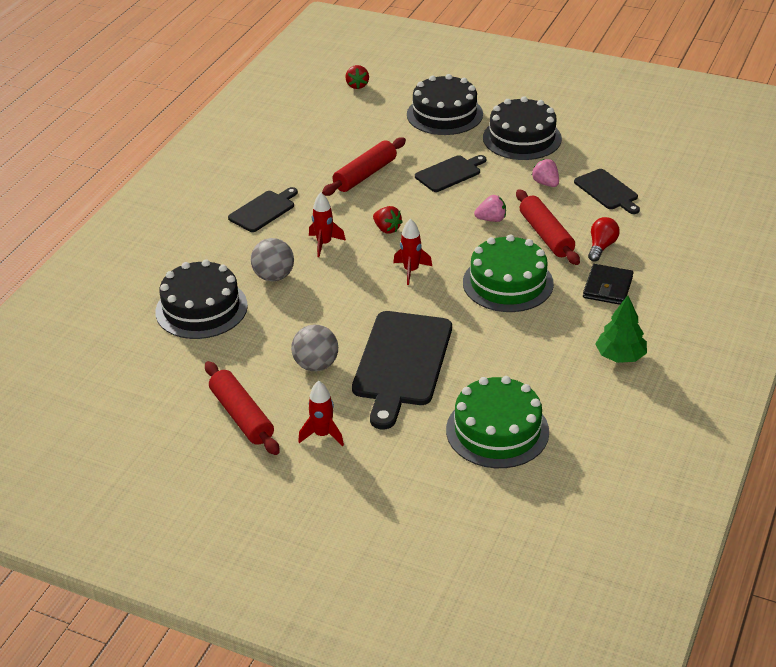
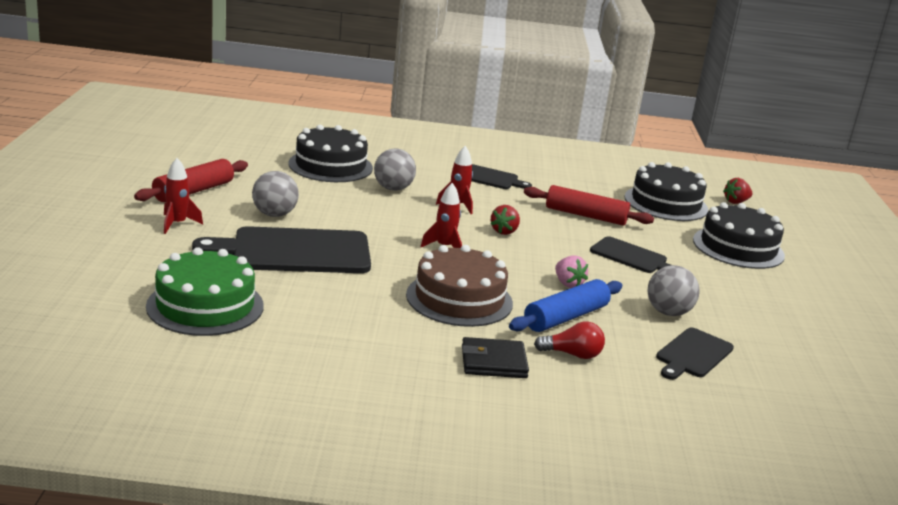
camera: 65 degrees right, 15 degrees down
(508, 283) = (459, 299): green cake -> brown cake
(522, 138) = (743, 293): black cake -> black cake (666, 203)
(545, 183) = (668, 312): pink strawberry -> grey ball
(546, 235) = (566, 317): red rolling pin -> blue rolling pin
(620, 356) = (364, 375): green tree -> none

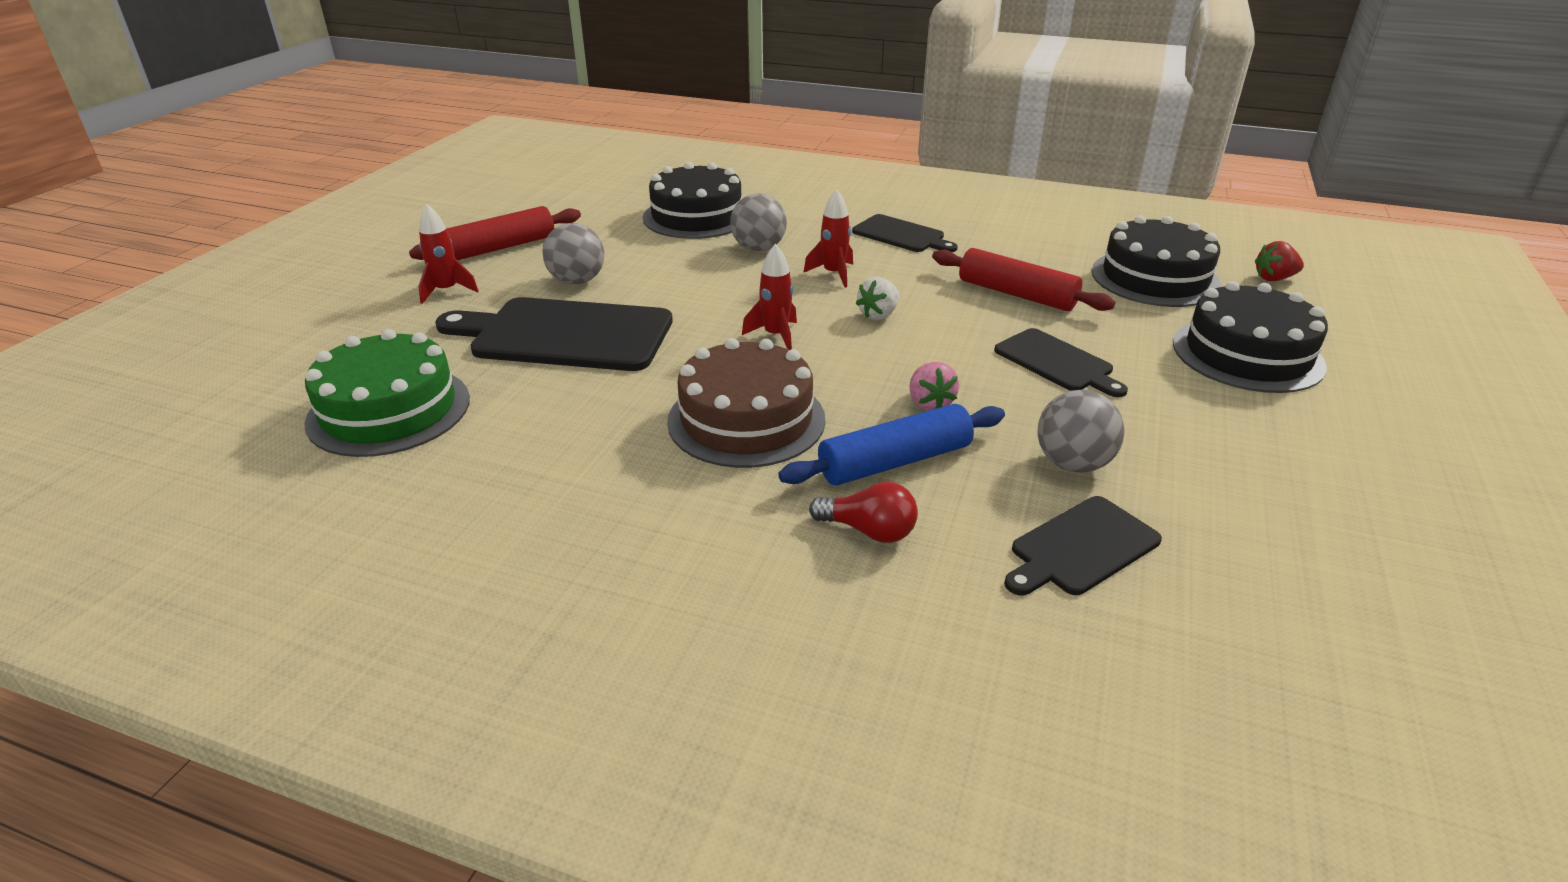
camera: 20 degrees right, 10 degrees up
(493, 362) = (732, 534): black wallet -> none
(504, 231) = (878, 315): red strawberry -> white strawberry

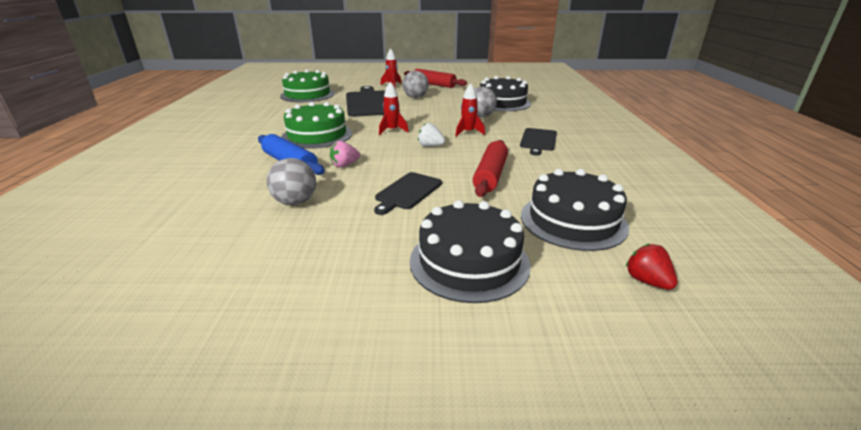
camera: 70 degrees right, 5 degrees down
(746, 420) = (317, 135): brown cake -> green cake
(869, 531) = (237, 164): red light bulb -> none
(1081, 548) = (220, 208): black cutting board -> none

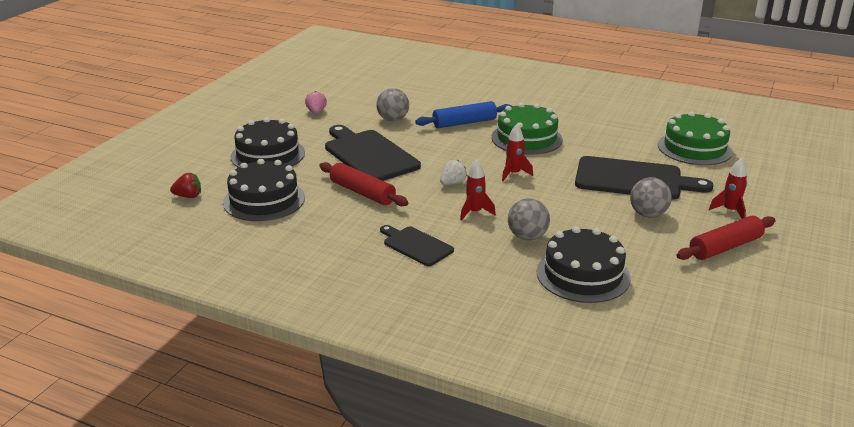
camera: 115 degrees right, 0 degrees up
(345, 165) = (441, 141): pink strawberry -> pink strawberry (316, 112)
(407, 192) = (369, 155): black cutting board -> black cutting board, size x1.80

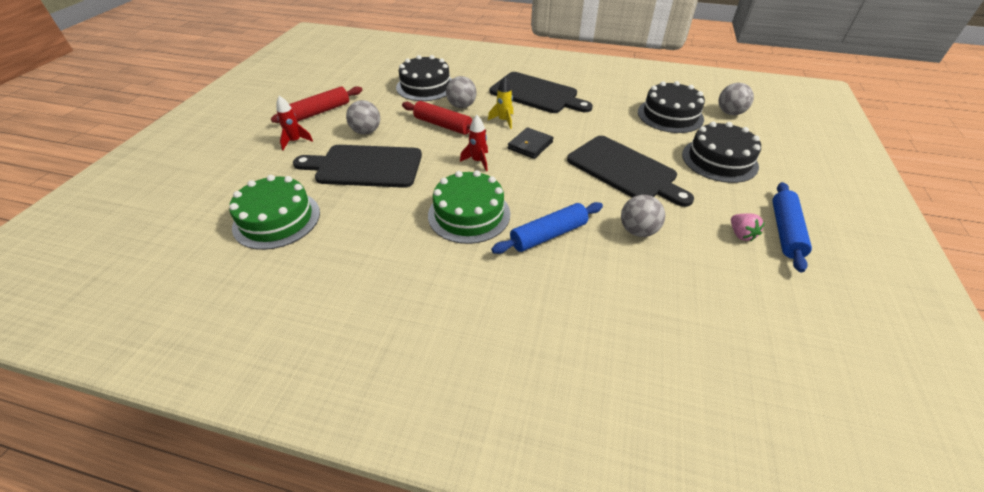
camera: 170 degrees right, 15 degrees up
(188, 196) = (730, 113): red strawberry -> grey ball
(280, 111) = (785, 231): none -> blue rolling pin
(362, 193) = (600, 129): red rolling pin -> red rolling pin (443, 125)
(416, 245) = (536, 94): black cutting board -> black cutting board, size x1.80
(453, 183) = (530, 145): white strawberry -> black wallet
(475, 212) = (503, 120): red rocket -> yellow rocket

